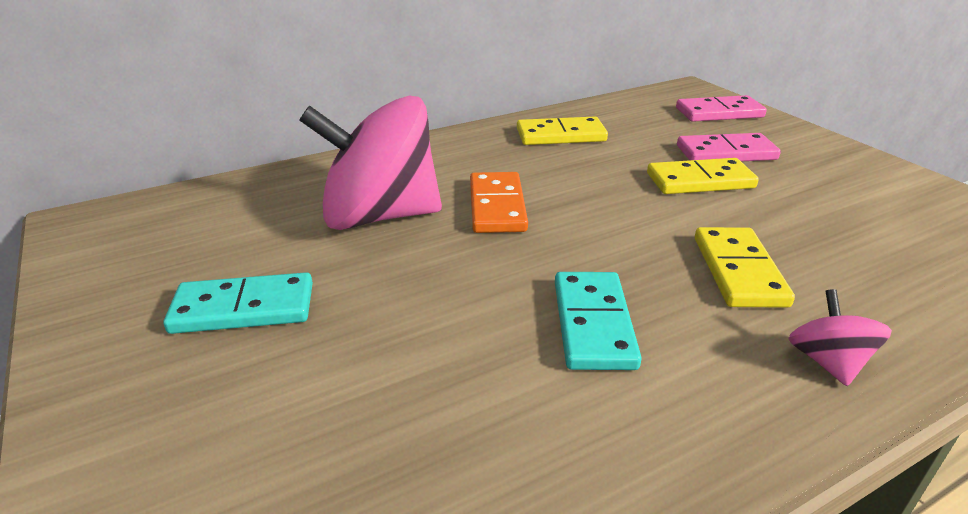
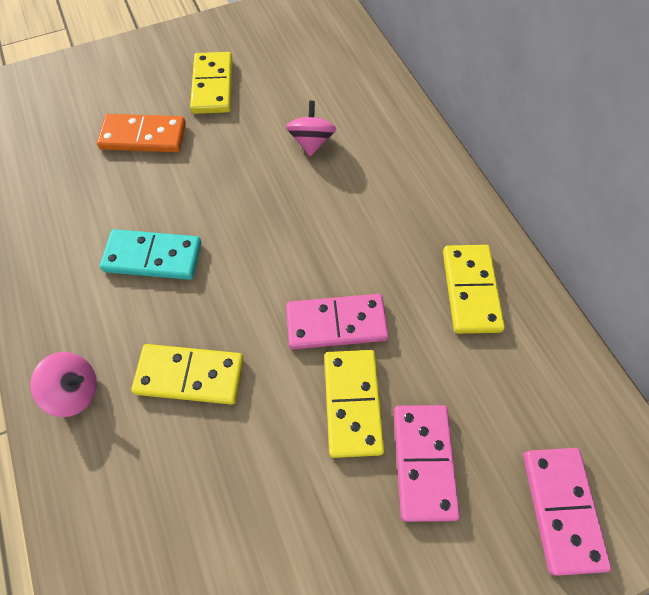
camera: 95 degrees right, 30 degrees up
(243, 308) = (212, 86): turquoise domino -> yellow domino
(380, 216) = (311, 142): pink spinning top -> pink spinning top, size x0.43
(497, 206) = (318, 217): orange domino -> orange domino (143, 136)
(624, 191) = (336, 323): none -> pink domino

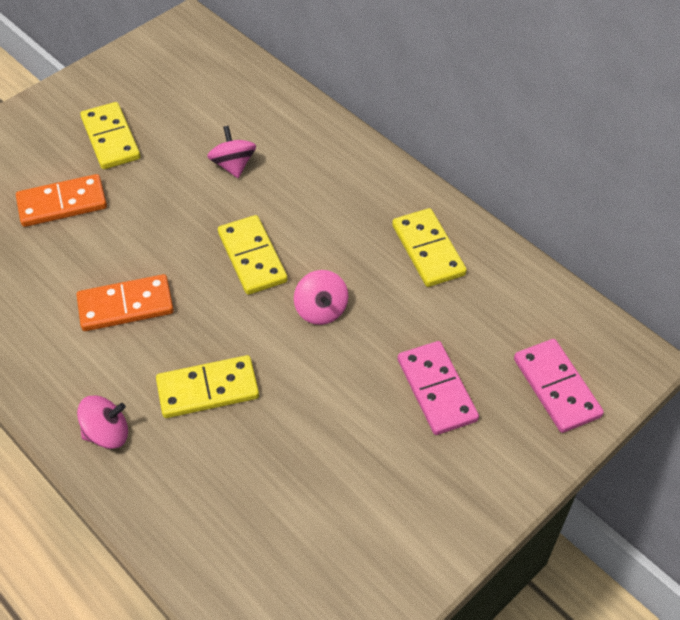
camera: 20 degrees left, 10 degrees down
(153, 257) = (126, 305): turquoise domino -> orange domino
(336, 323) = (321, 310): pink domino -> pink spinning top
(352, 403) = (361, 366): yellow domino -> yellow domino (252, 257)

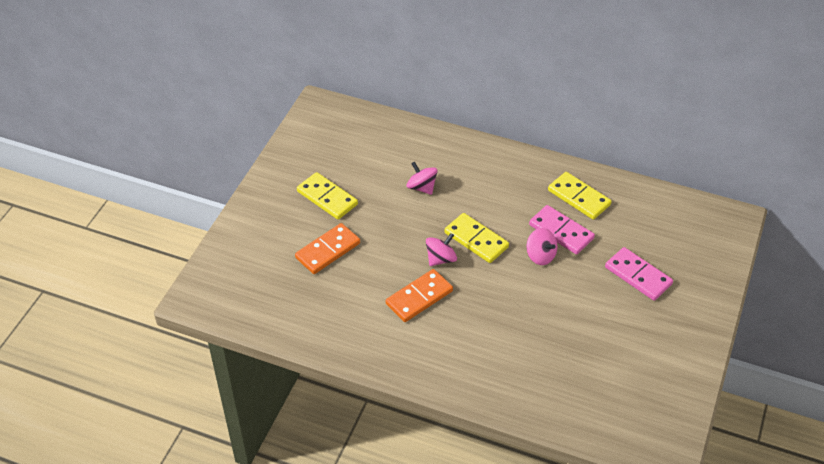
camera: 25 degrees left, 5 degrees down
(107, 433) = (465, 374): pink spinning top -> pink spinning top (441, 259)
(208, 389) = (506, 326): yellow domino -> none
(556, 387) = (702, 249): pink domino -> pink domino (561, 231)

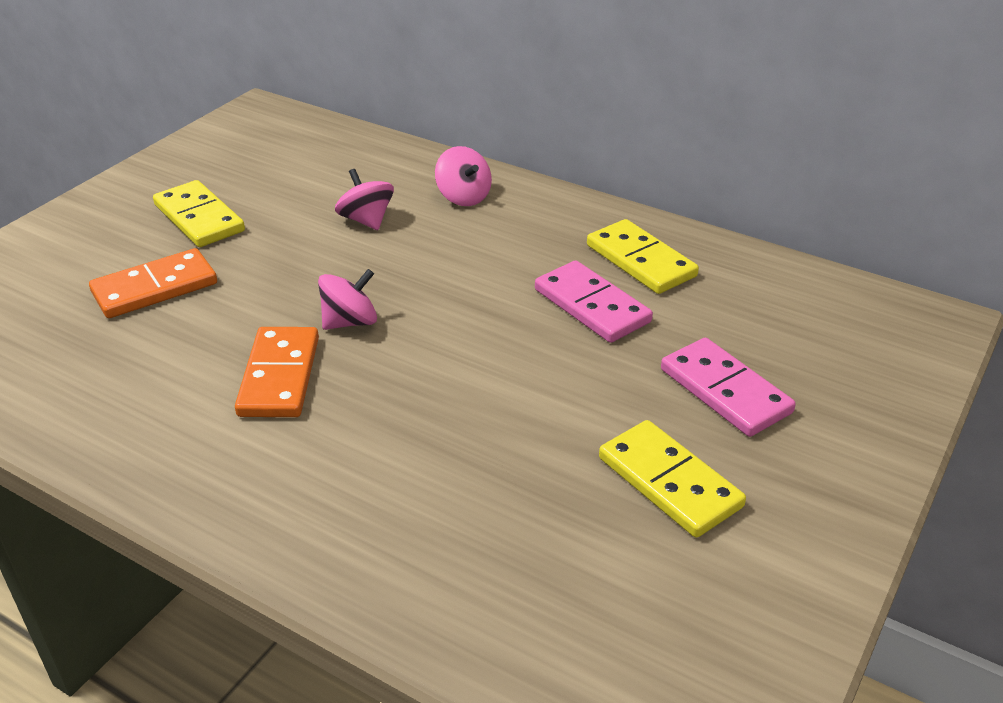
camera: 10 degrees right, 10 degrees down
(419, 297) = (279, 376): orange domino -> orange domino turned 60 degrees counterclockwise
(476, 240) = (428, 301): yellow domino -> yellow domino (669, 482)
(540, 255) = (540, 337): pink spinning top -> pink spinning top (463, 197)

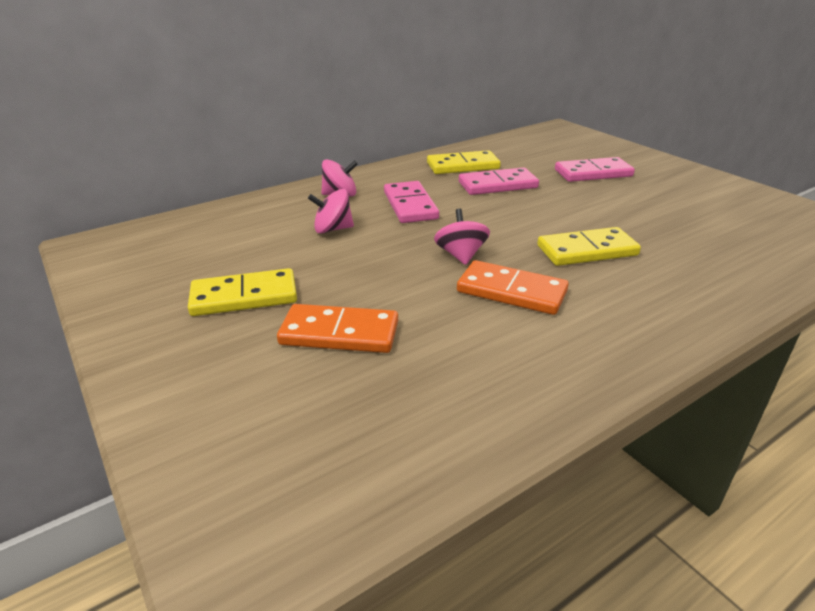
camera: 65 degrees left, 5 degrees down
(155, 288) = (339, 333): orange domino -> orange domino turned 75 degrees counterclockwise
(467, 252) = (410, 205): none -> pink domino
(669, 482) = (662, 199): yellow domino -> yellow domino (587, 250)

